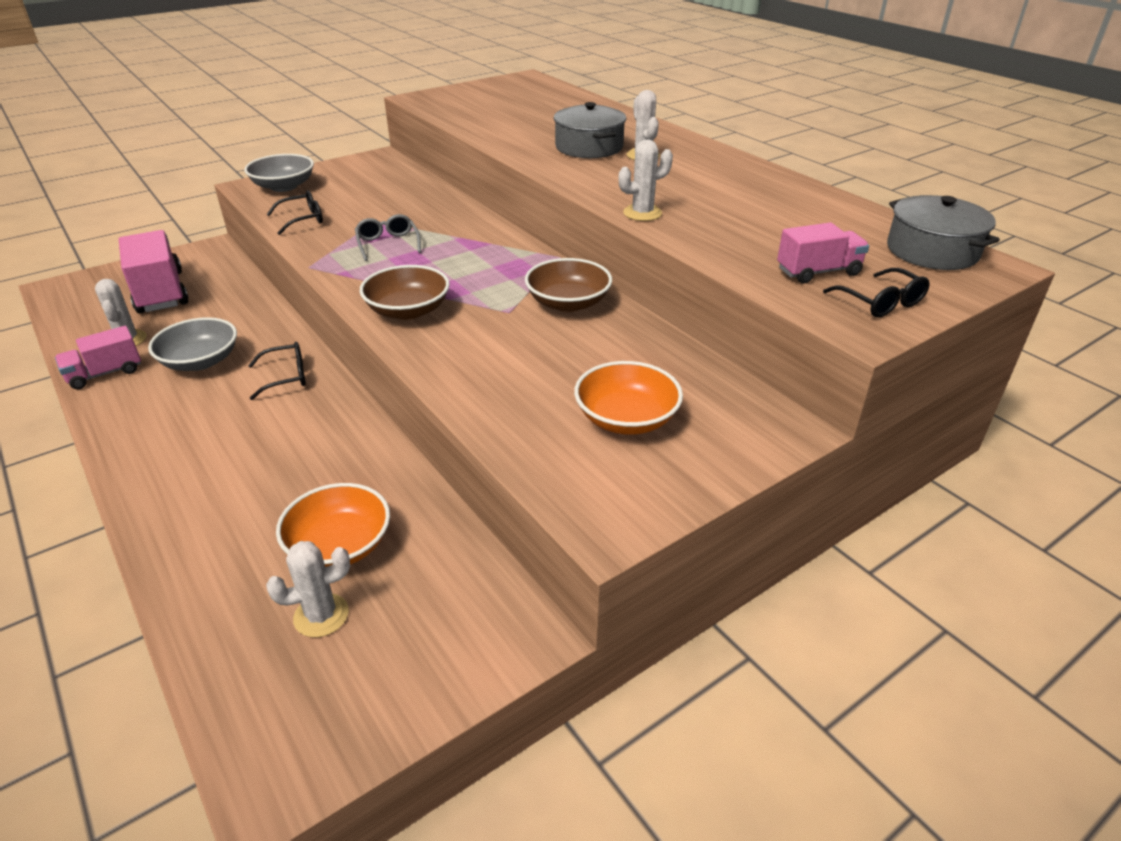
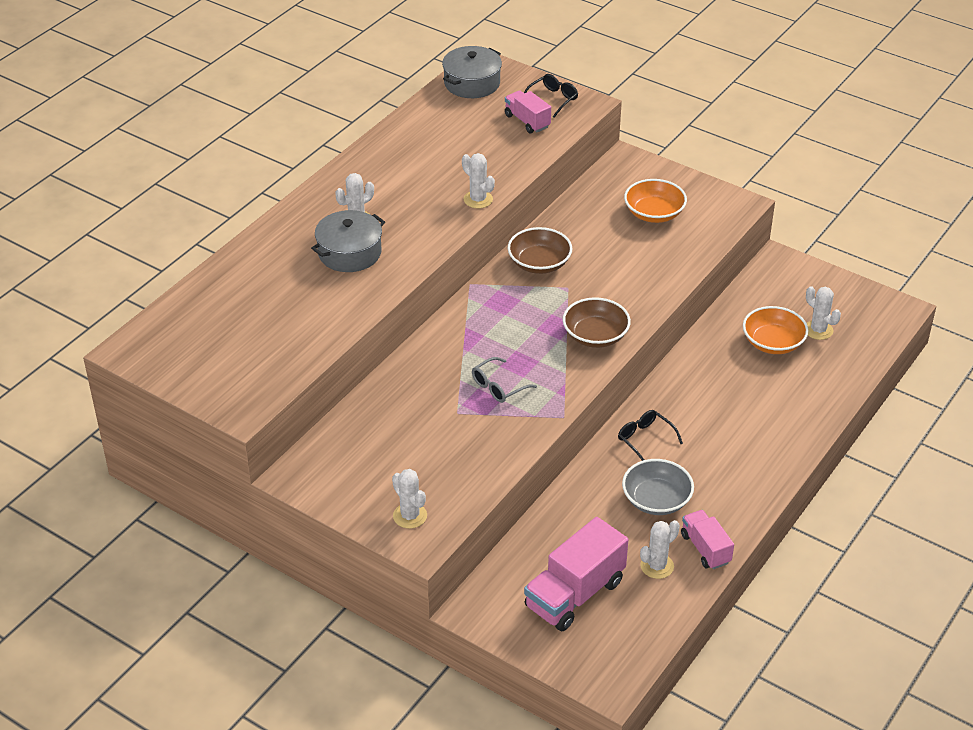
camera: 110 degrees left, 5 degrees up
(105, 373) = (705, 549): pink truck -> pink truck turned 150 degrees counterclockwise
(284, 186) = (410, 516): grey bowl -> white cactus
(303, 219) = (479, 463): black glasses -> none

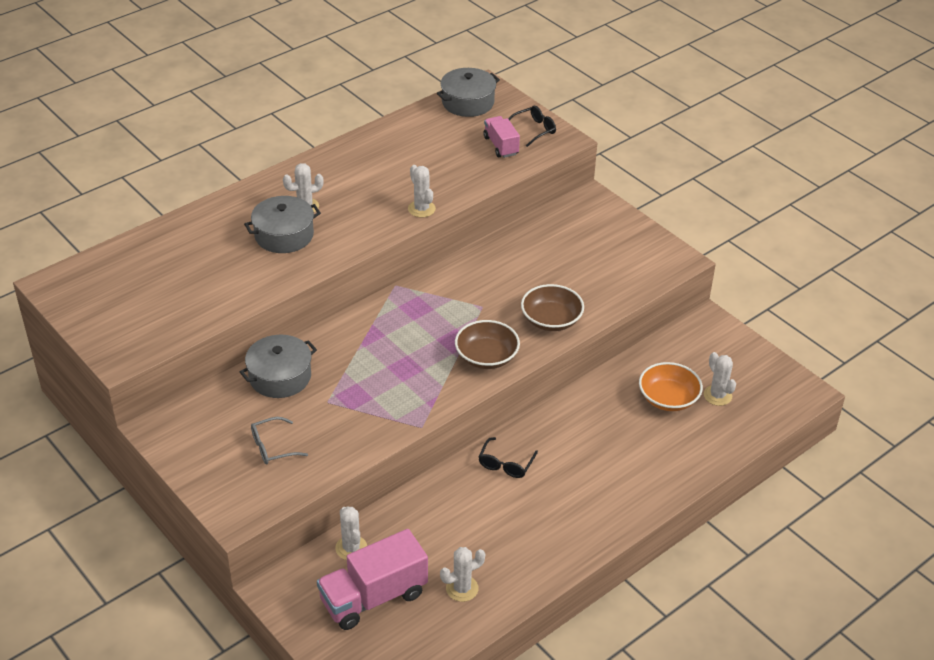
camera: 15 degrees right, 0 degrees up
(397, 398) = (280, 377): none -> grey pot
(410, 516) = (239, 488): white cactus -> white cactus (351, 548)
(498, 387) = (375, 385): grey glasses -> grey glasses (272, 447)
(539, 263) = (467, 279): brown bowl -> brown bowl (551, 320)
(645, 439) = (505, 464): black glasses -> black glasses turned 135 degrees counterclockwise
(654, 213) = (594, 253): orange bowl -> none
(656, 500) = (490, 525): grey bowl -> none
(705, 549) = (515, 583): pink truck -> none

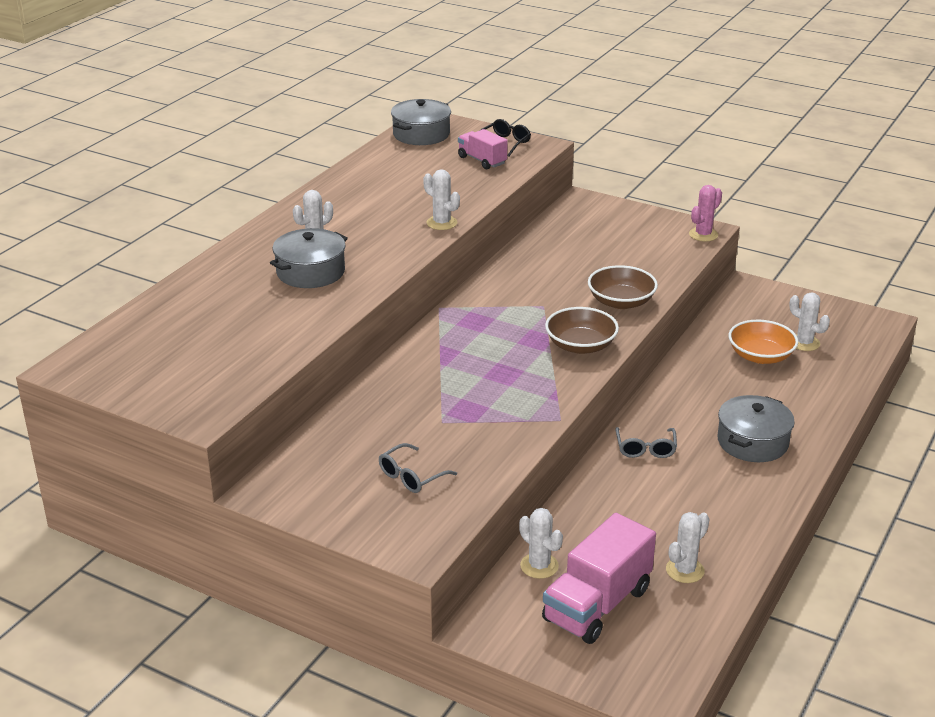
camera: 20 degrees left, 10 degrees down
(280, 377) = (373, 412): grey pot -> grey pot (752, 442)
(505, 464) = (645, 449): black glasses -> grey glasses
(674, 265) = (703, 235): none -> pink cactus

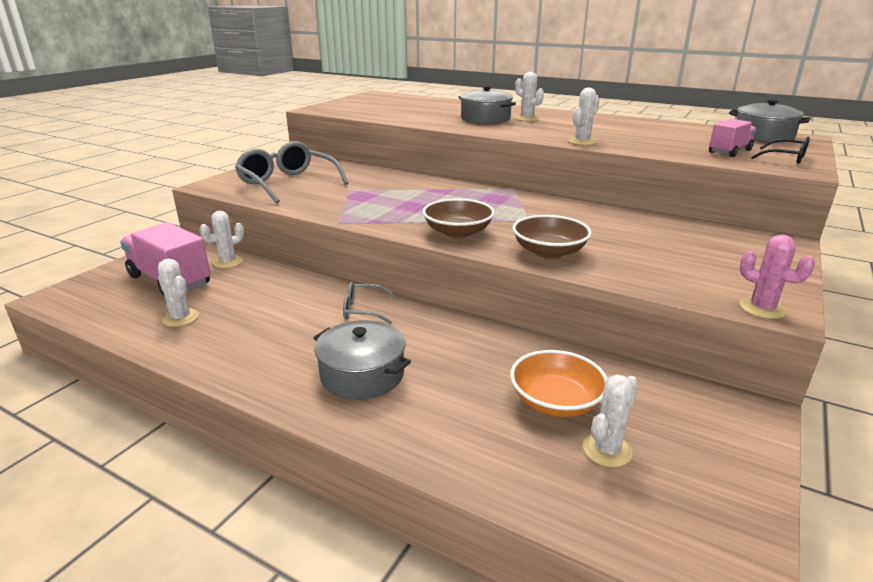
camera: 90 degrees right, 5 degrees down
(411, 476) = (287, 183): grey glasses -> grey glasses, size x1.97

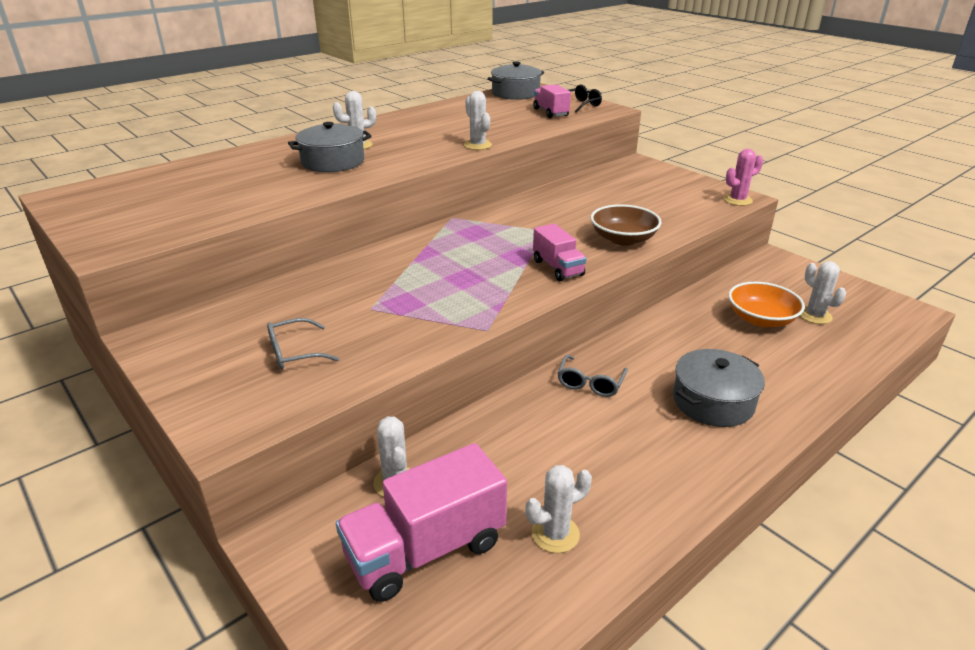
camera: 70 degrees left, 5 degrees up
(287, 183) = (294, 353): grey glasses -> grey glasses, size x0.51
(458, 232) = (557, 268): brown bowl -> pink truck

